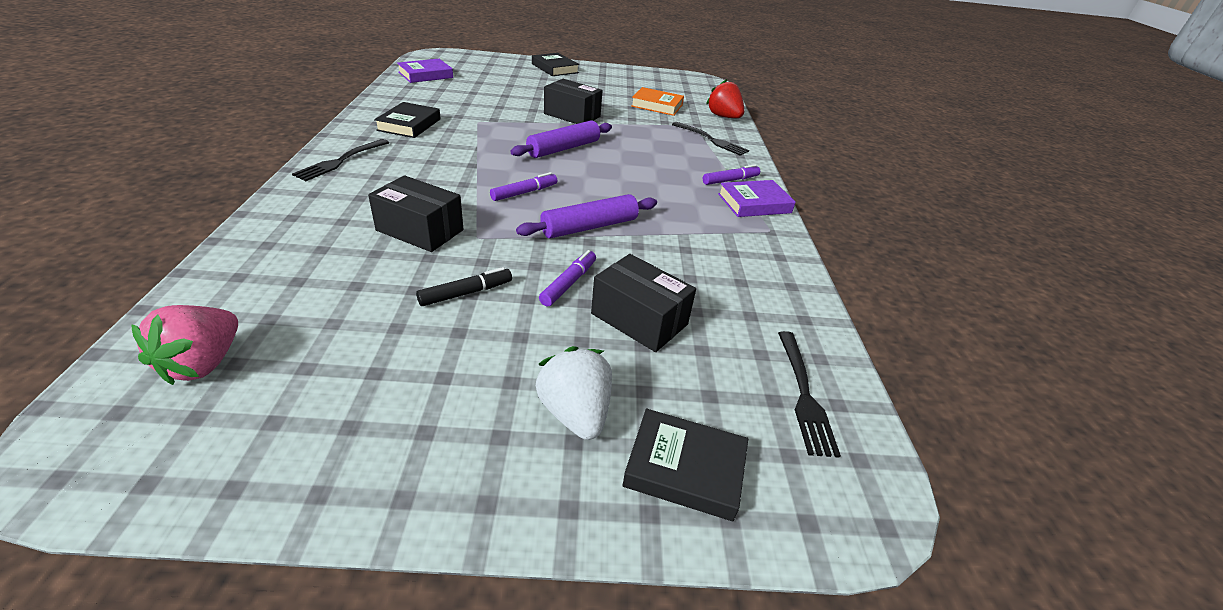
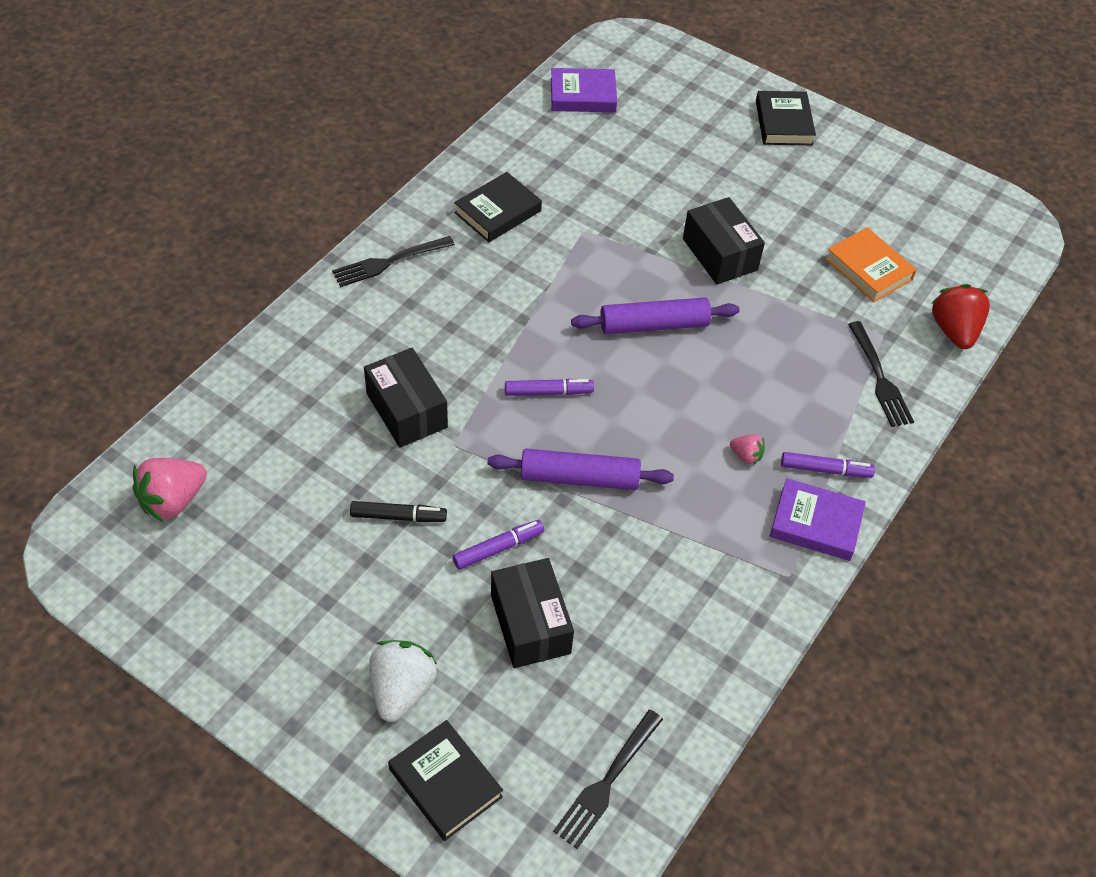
camera: 35 degrees right, 15 degrees up
(681, 187) = (746, 456): none -> pink strawberry

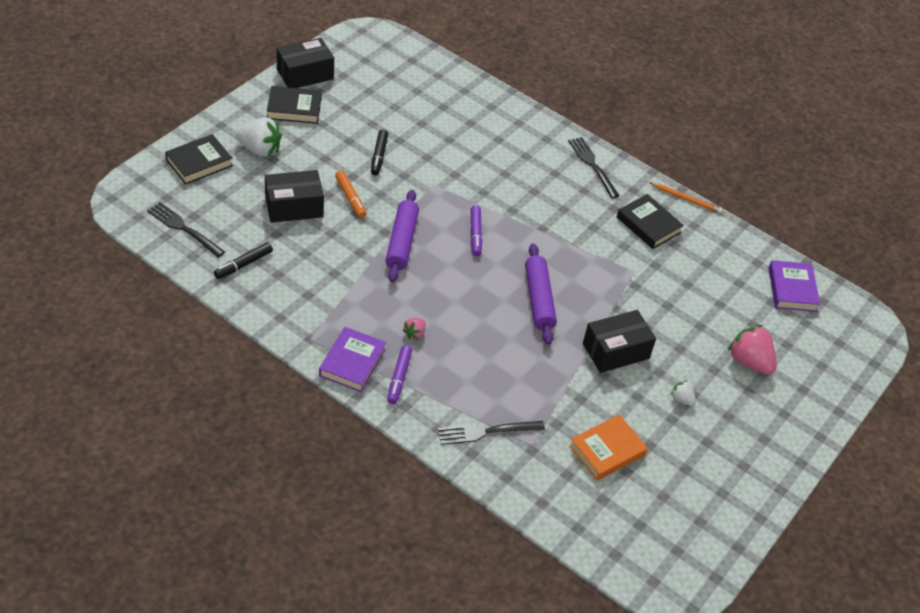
camera: 90 degrees right, 5 degrees down
(173, 501) = (398, 67): pink strawberry -> pink strawberry (749, 362)
(407, 410) = (461, 165): black box -> black box (305, 74)
(443, 173) = (686, 199): none -> orange pencil
(498, 548) = (350, 198): purple marker -> orange marker
(667, 681) = (243, 264): none -> black marker
(775, 201) = (681, 399): none -> white strawberry
(784, 123) = (784, 424): black book -> black book (294, 108)
(954, 331) = (538, 498): red strawberry -> none

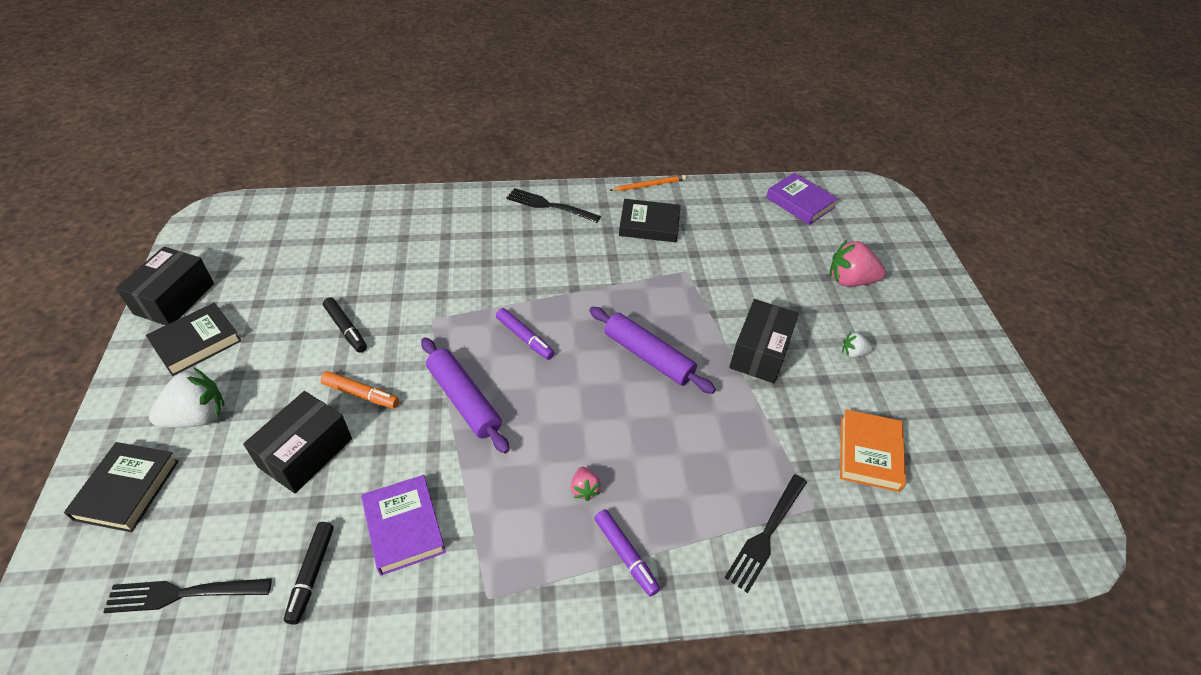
camera: 40 degrees left, 0 degrees up
(352, 363) = (562, 584): purple book -> purple book (404, 527)

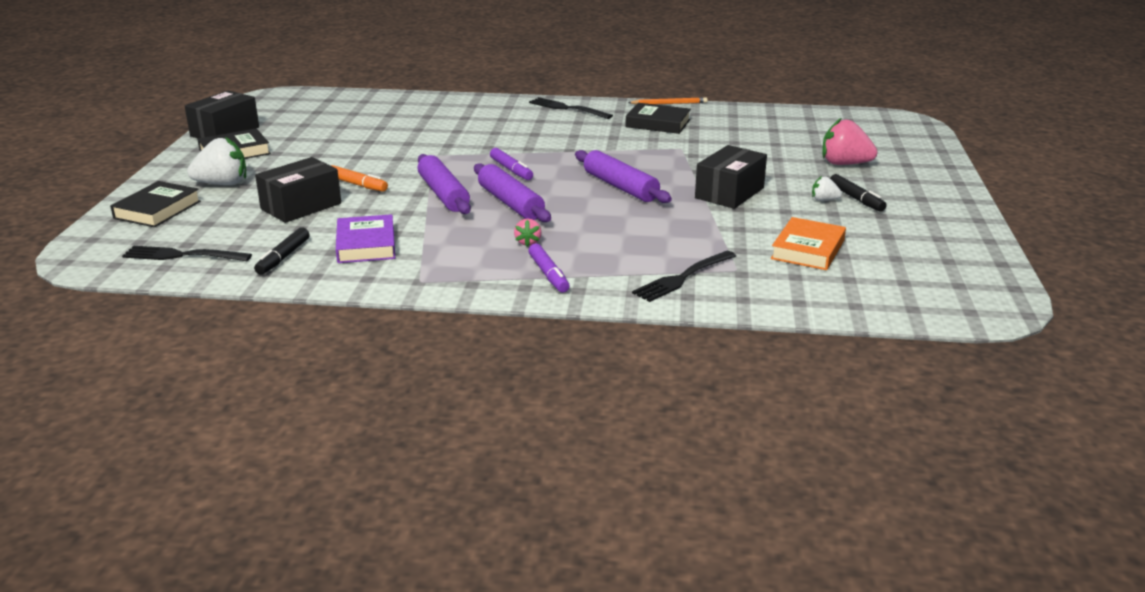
camera: 15 degrees right, 20 degrees down
(346, 329) = (358, 155): black marker -> black marker (856, 199)
(542, 408) = (510, 203): none -> purple rolling pin
(800, 202) = (818, 121): purple book -> none

